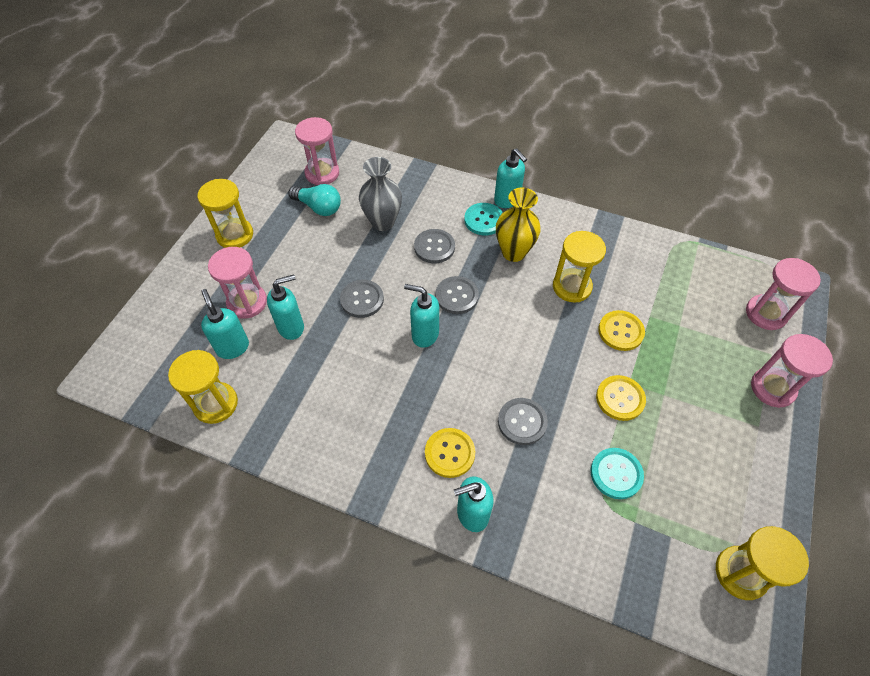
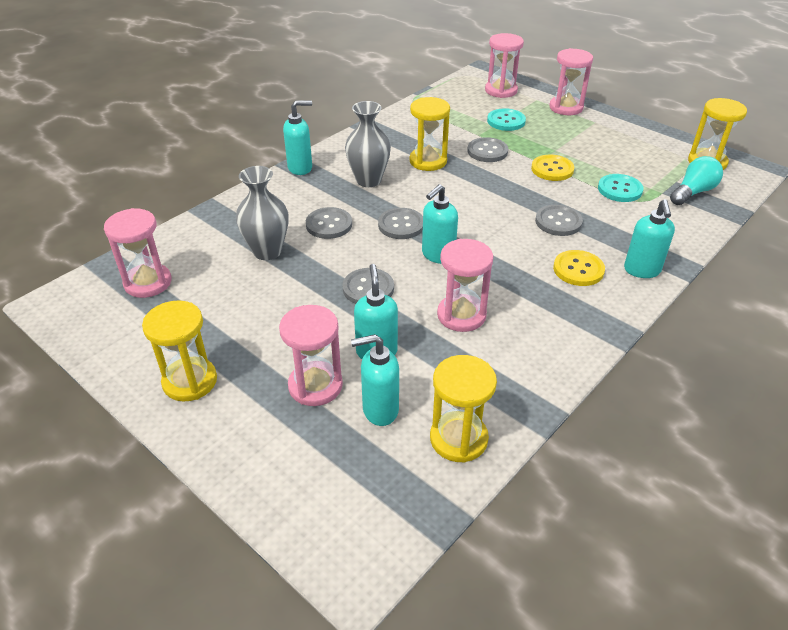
camera: 70 degrees left, 15 degrees down
(318, 207) = (203, 296): turquoise light bulb -> turquoise light bulb (693, 192)
(351, 372) = (461, 315): none -> pink hourglass
(484, 220) = (315, 187): turquoise button -> turquoise button (506, 121)
(513, 252) = (368, 180): yellow vase -> grey vase
(620, 331) = (487, 151): yellow button -> grey button

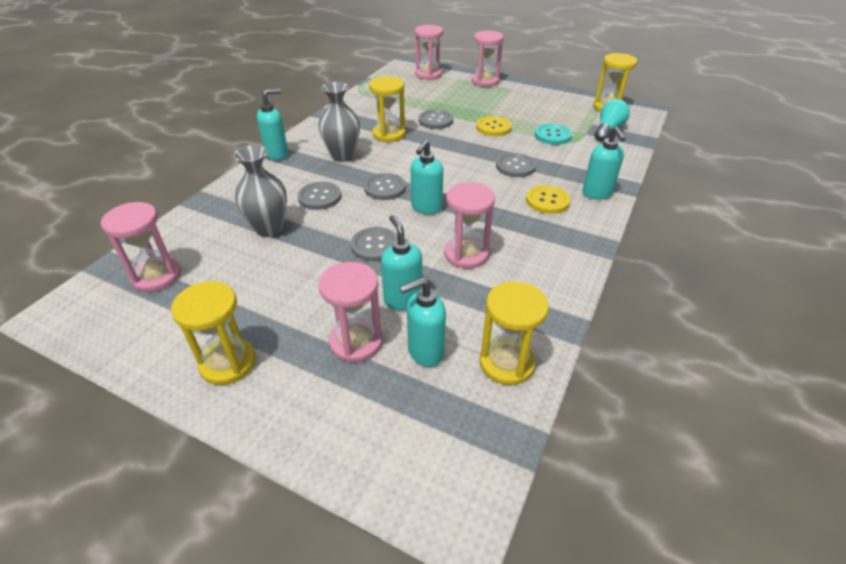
camera: 15 degrees left, 0 degrees up
(506, 121) = (441, 96): turquoise button -> none

